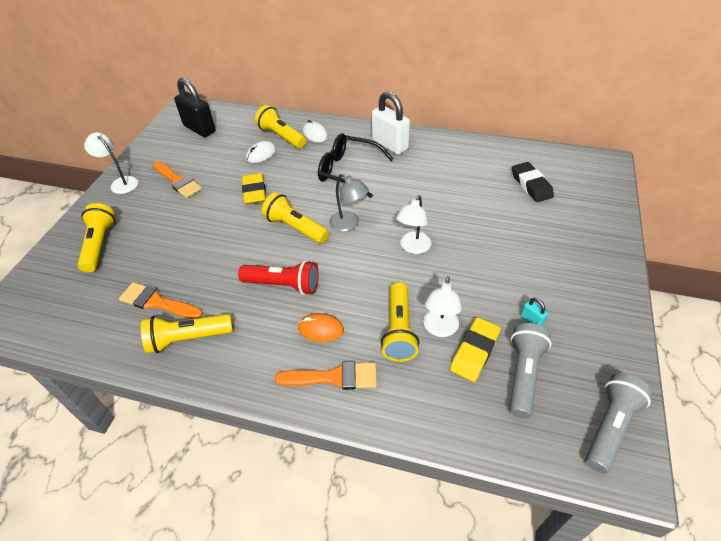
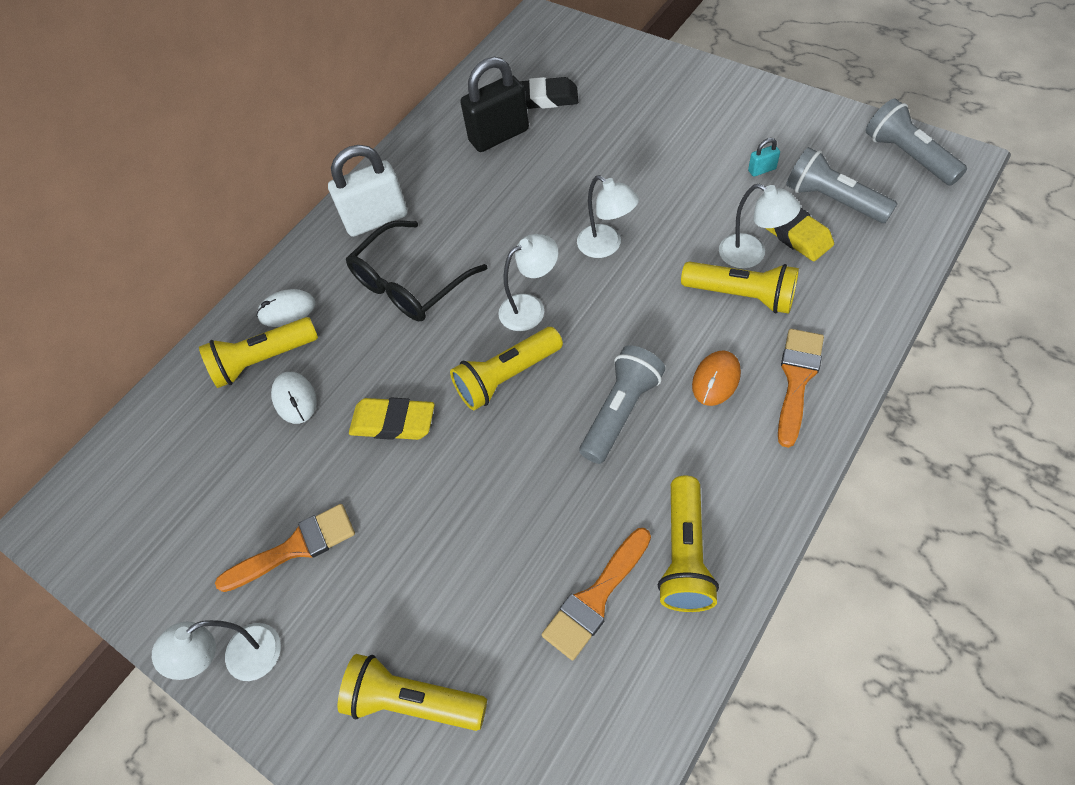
camera: 65 degrees left, 10 degrees up
(199, 129) = (150, 495): black padlock -> black padlock (499, 136)
(283, 285) = (620, 411): red flashlight -> grey flashlight
(349, 224) = (530, 308): grey lamp -> white lamp

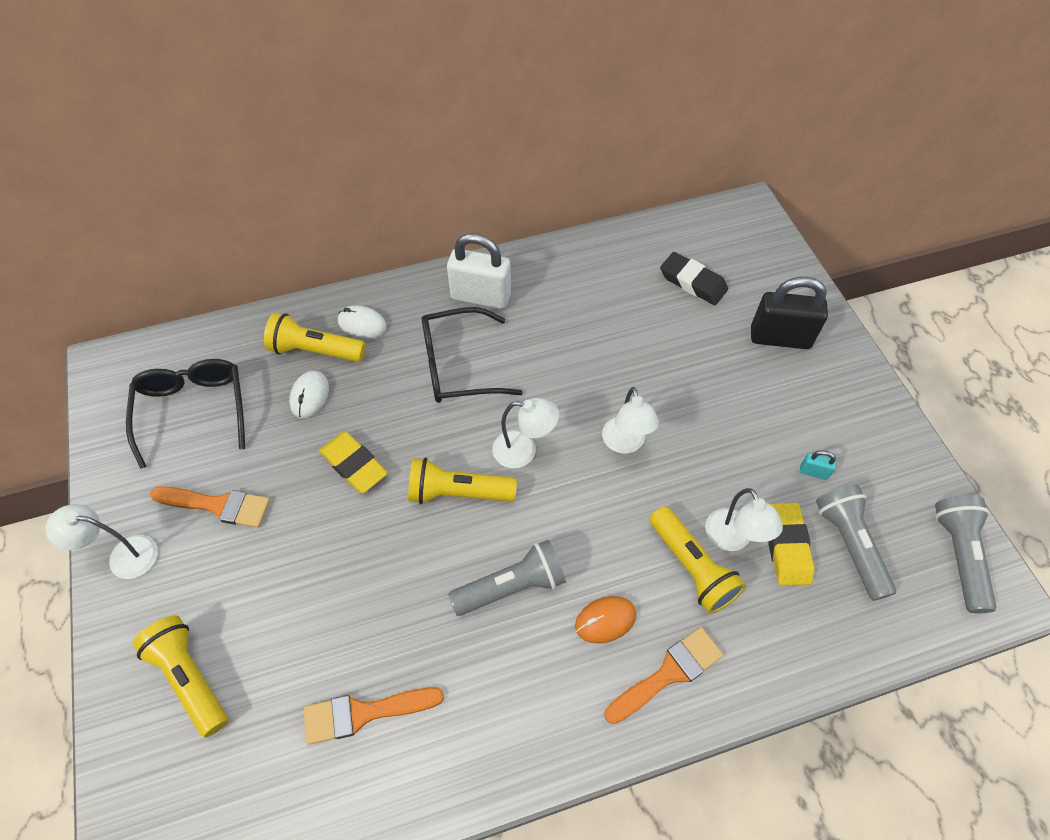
camera: 30 degrees right, 0 degrees up
(189, 491) = (193, 411): none -> black glasses
(499, 136) = (629, 290): black padlock -> black padlock (780, 338)
(685, 554) = (453, 737): yellow flashlight -> none

